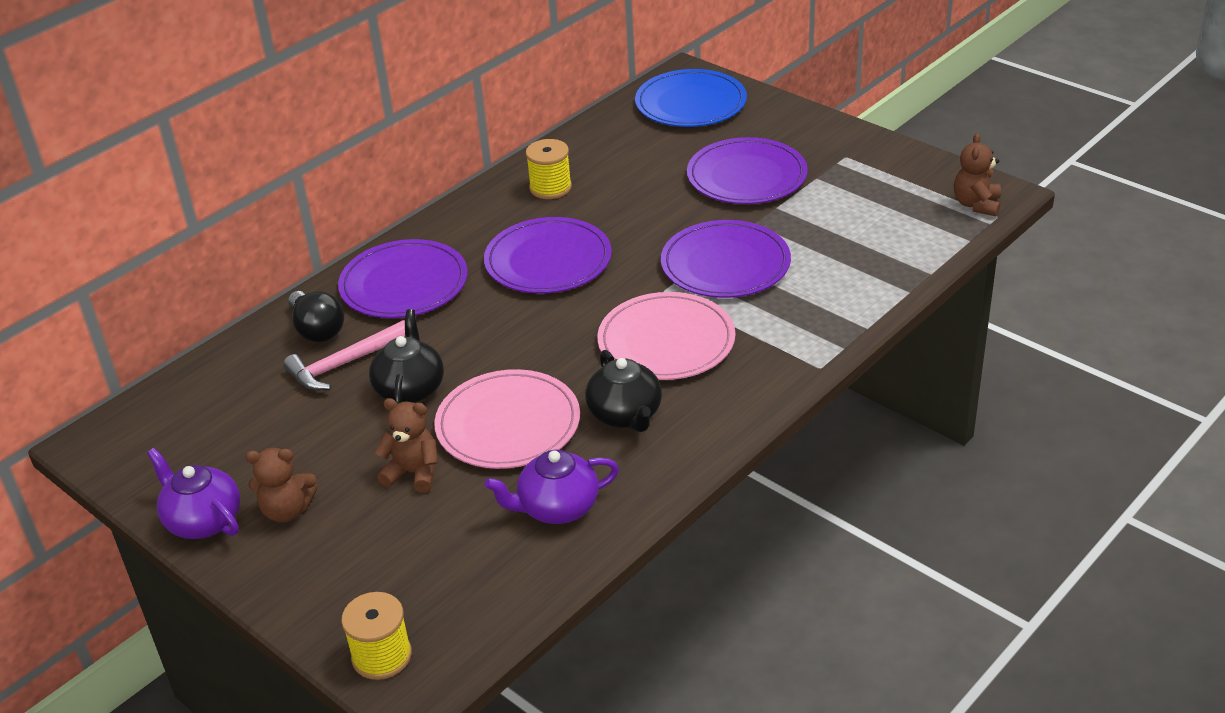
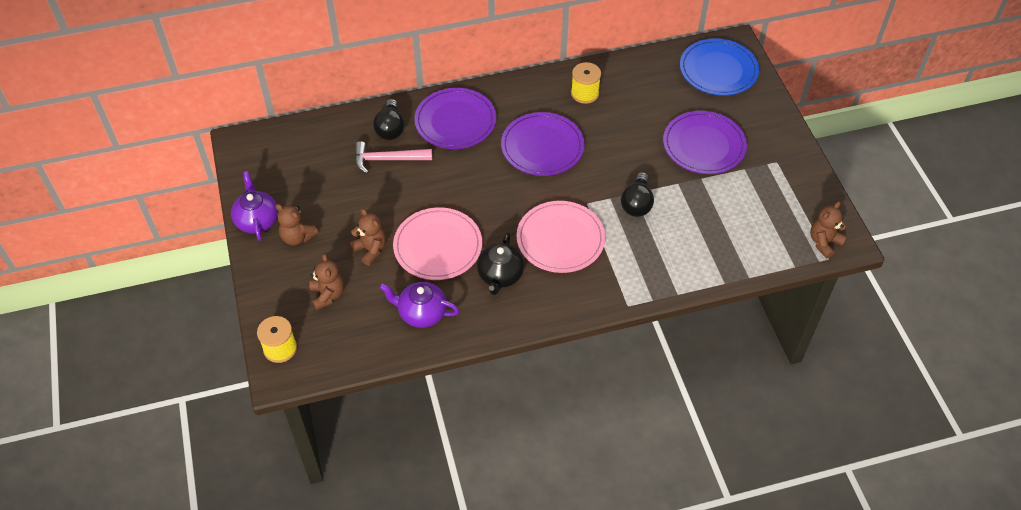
camera: 30 degrees right, 15 degrees up
(397, 555) = (328, 295): none -> brown teddy bear
(410, 389) = (407, 195): black teapot -> none
(725, 264) = (637, 204): purple plate -> black light bulb

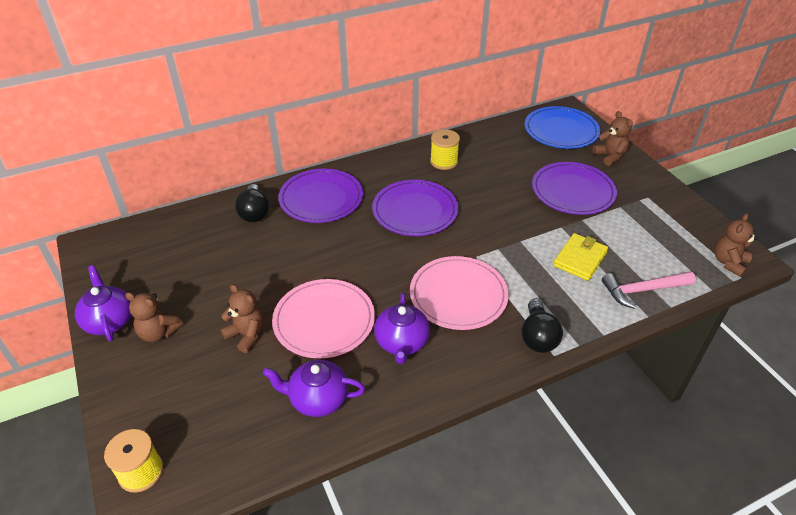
camera: 10 degrees left, 10 degrees down
(328, 295) = (199, 394): brown teddy bear -> brown teddy bear (610, 156)
(387, 159) = (255, 241): pink hammer -> pink hammer (643, 290)
(500, 276) = (401, 343): black teapot -> purple teapot
(637, 204) = (527, 250): black light bulb -> black light bulb (537, 337)
(683, 219) = (580, 259): none -> yellow wallet

